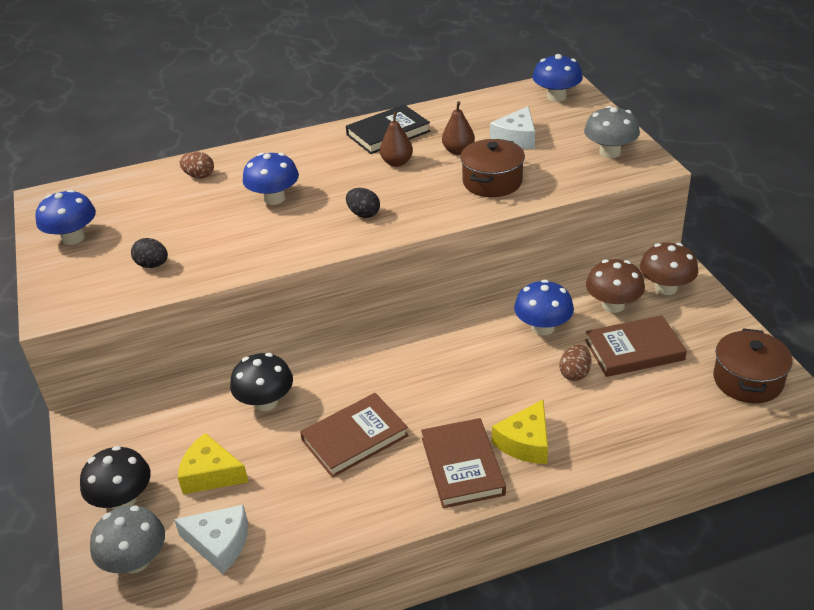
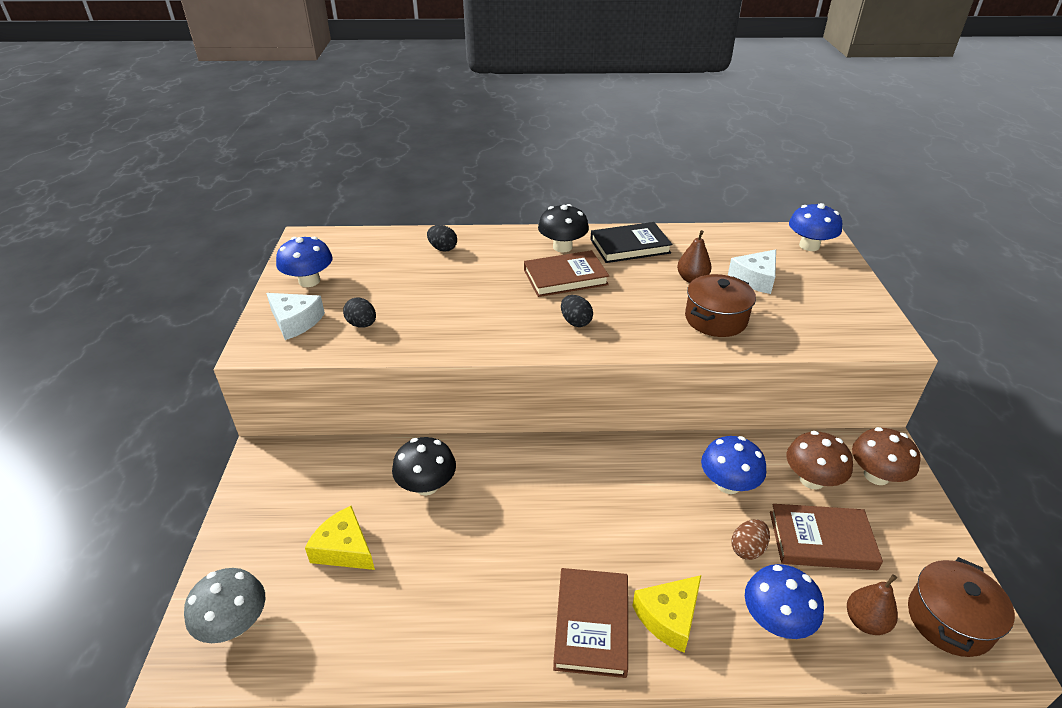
camera: 15 degrees right, 0 degrees up
(123, 499) = (255, 550): black mushroom -> black mushroom (562, 247)
(199, 176) = (442, 248): brown egg -> black egg
(219, 543) = (318, 632): white cheese -> white cheese (295, 321)
(274, 198) = (499, 286): blue mushroom -> blue mushroom (776, 620)
(355, 438) = (494, 553): brown book -> brown book (565, 277)
(397, 162) = (627, 277): brown pear -> brown pear (865, 621)
(610, 152) = (850, 316): grey mushroom -> none

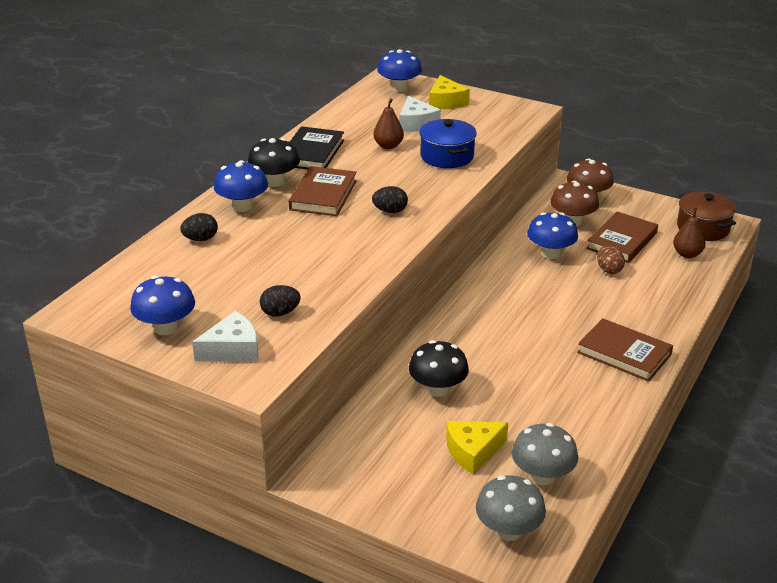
camera: 60 degrees left, 5 degrees down
(330, 622) = (542, 476): none -> grey mushroom
(669, 617) = (639, 321): yellow cheese -> yellow cheese (446, 102)
(716, 319) = (447, 156): brown pot -> blue pot
(776, 620) = (667, 283): blue mushroom -> blue mushroom (242, 206)

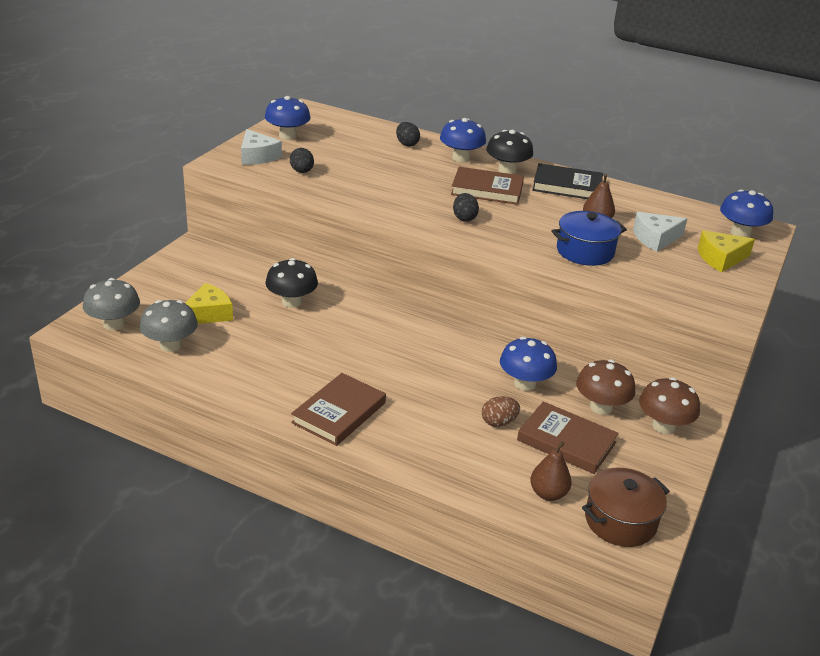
camera: 85 degrees right, 0 degrees up
(473, 451) = (208, 314): yellow cheese -> yellow cheese turned 75 degrees clockwise

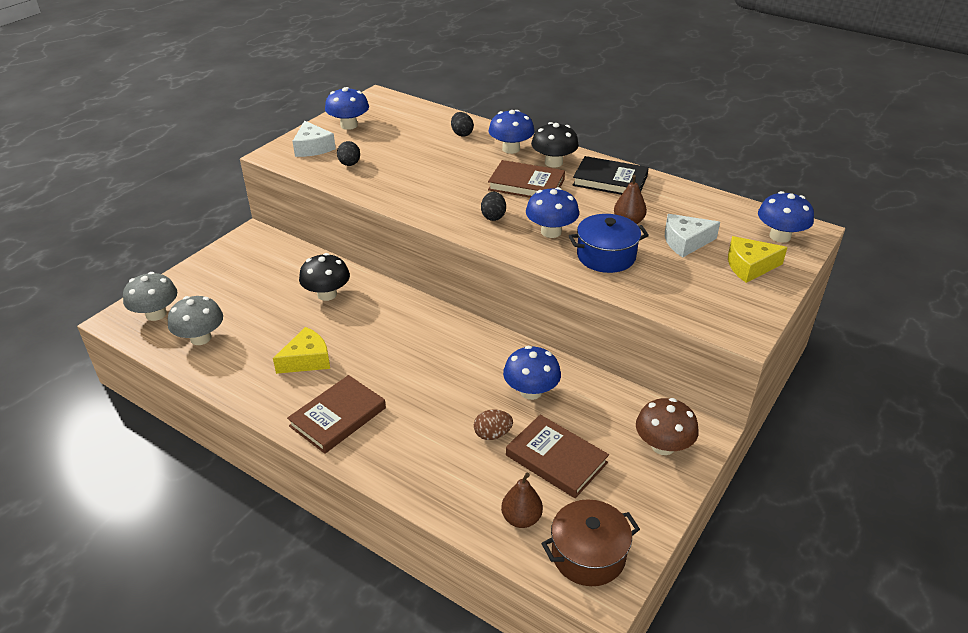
camera: 10 degrees right, 5 degrees up
(208, 314) = (245, 305): yellow cheese -> yellow cheese (307, 360)
(525, 231) = (551, 232): none -> blue mushroom
(601, 407) = (602, 421): brown mushroom -> none

